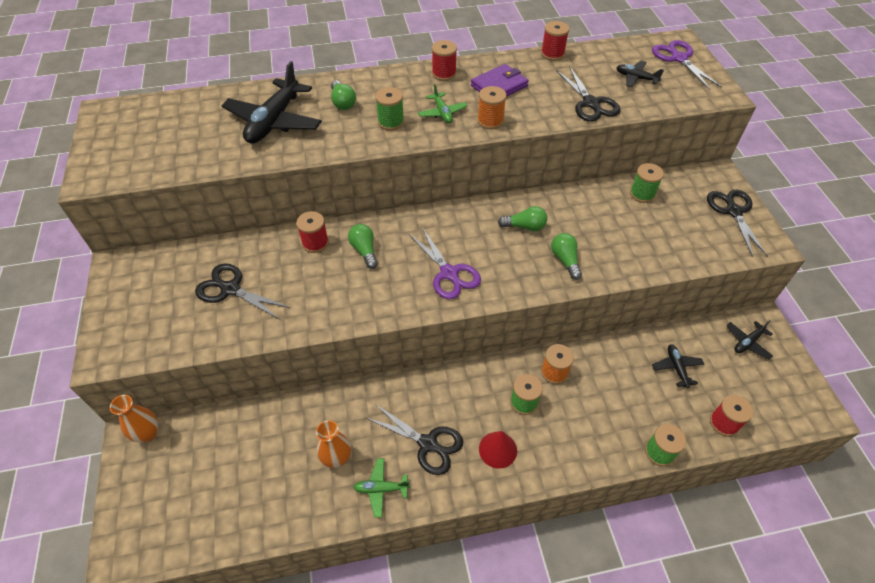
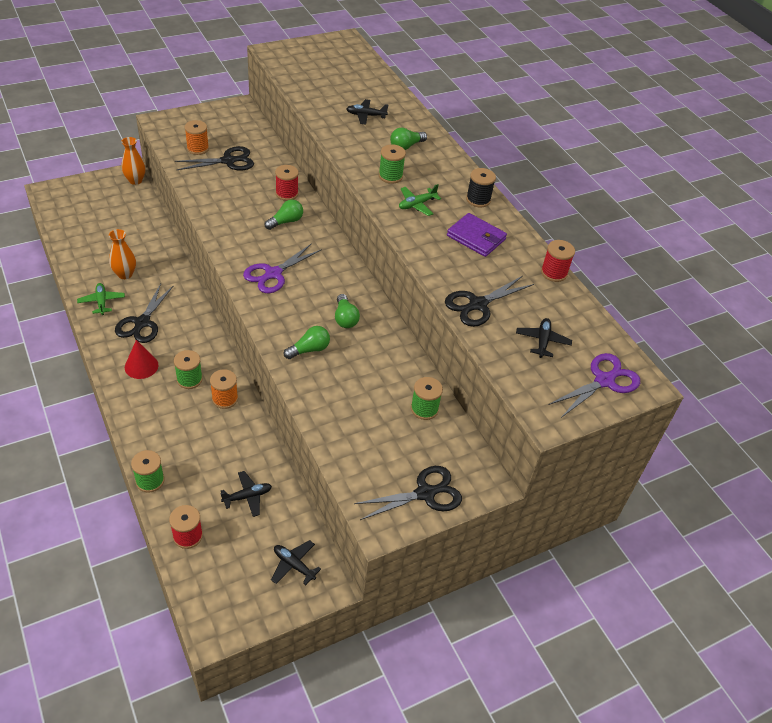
camera: 70 degrees right, 5 degrees down
(230, 289) = (229, 161): black scissors -> black scissors turned 60 degrees clockwise
(274, 121) = (366, 116): black plane -> black plane, size x0.49
(444, 74) = (478, 200): red spool -> black spool
(490, 121) = (417, 235): orange spool -> orange spool (198, 148)

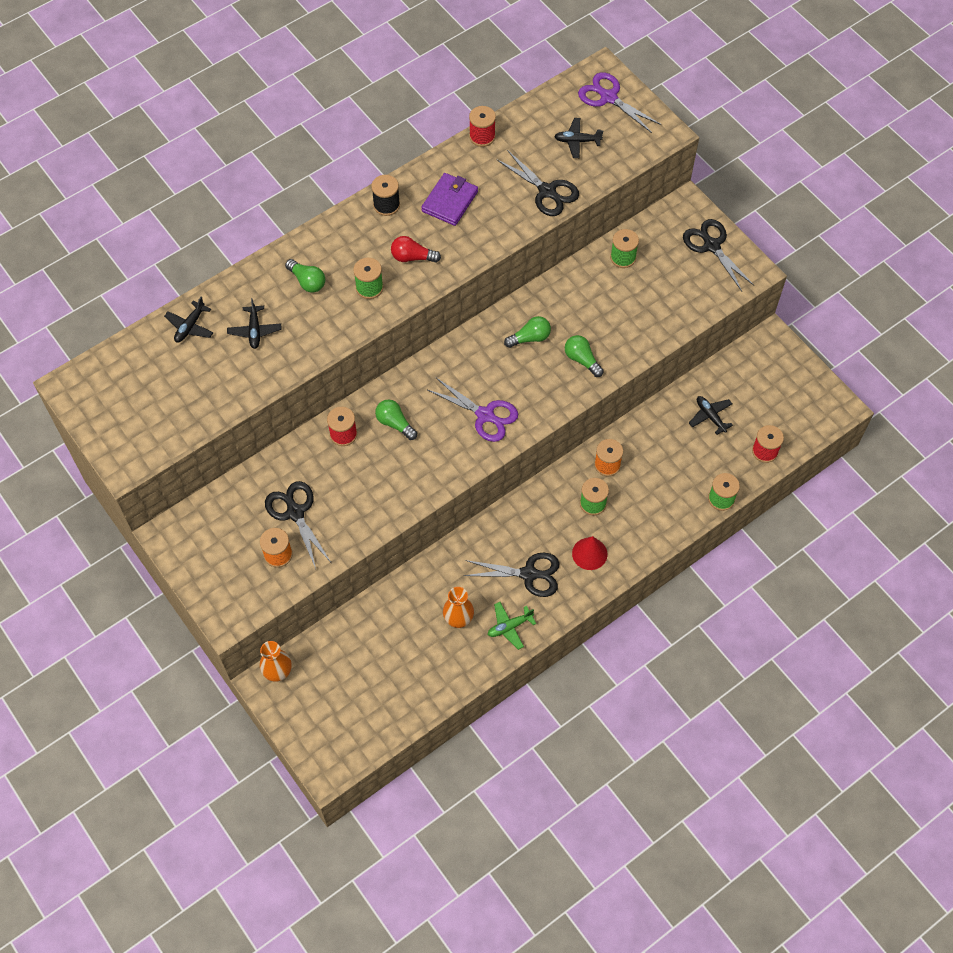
camera: 95 degrees left, 15 degrees up
(294, 565) = (763, 366): black plane -> black plane (190, 326)
(417, 204) = (412, 257): green plane -> red light bulb

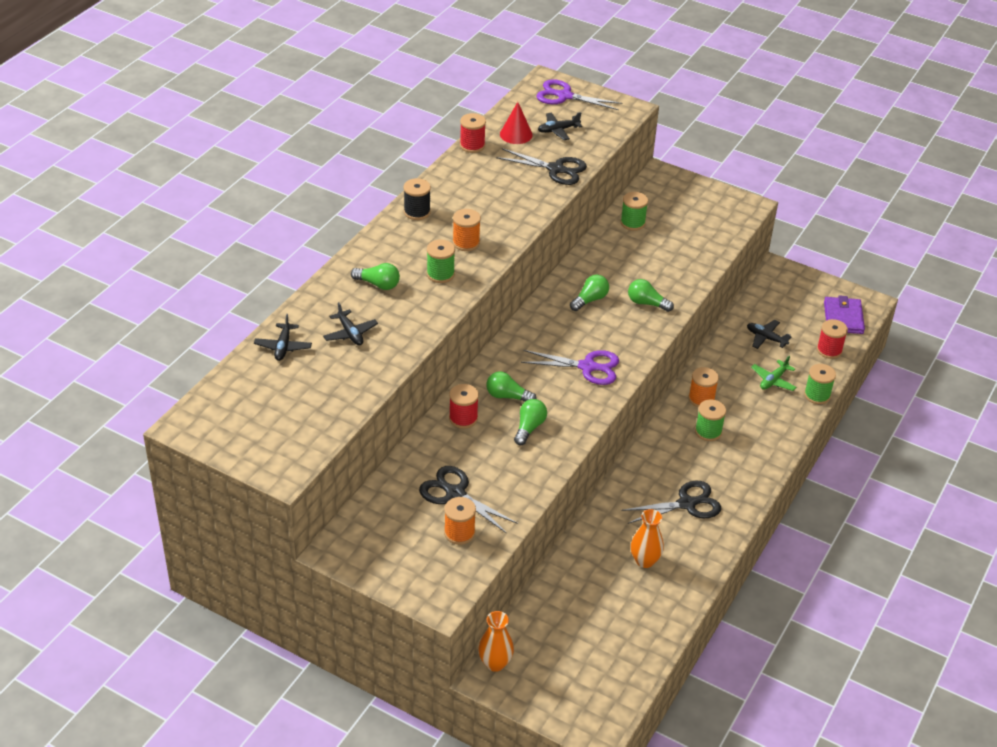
camera: 25 degrees left, 20 degrees down
(396, 465) = (529, 428): none -> green light bulb
(412, 257) = (466, 243): red light bulb -> orange spool
(449, 201) = (473, 196): purple wallet -> purple wallet (843, 318)
(509, 627) = (696, 551): green plane -> green plane (773, 380)
(589, 553) = (731, 471): red cone -> red cone (516, 134)
(711, 245) = (702, 196): black scissors -> none

